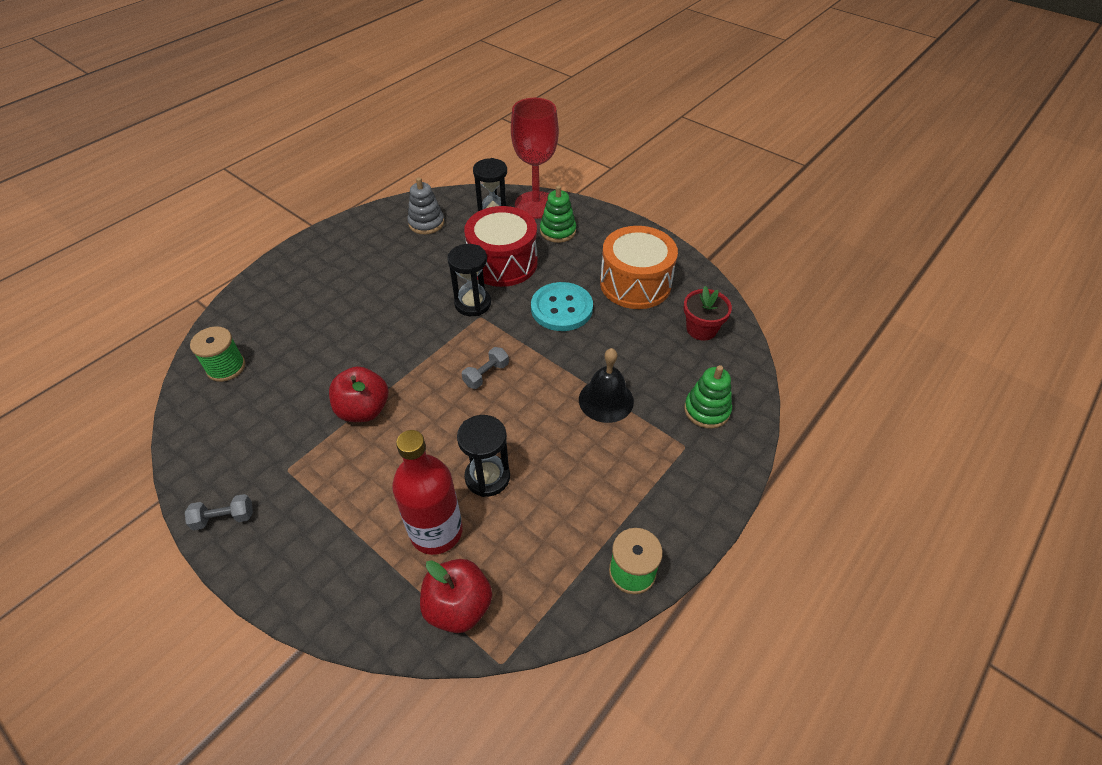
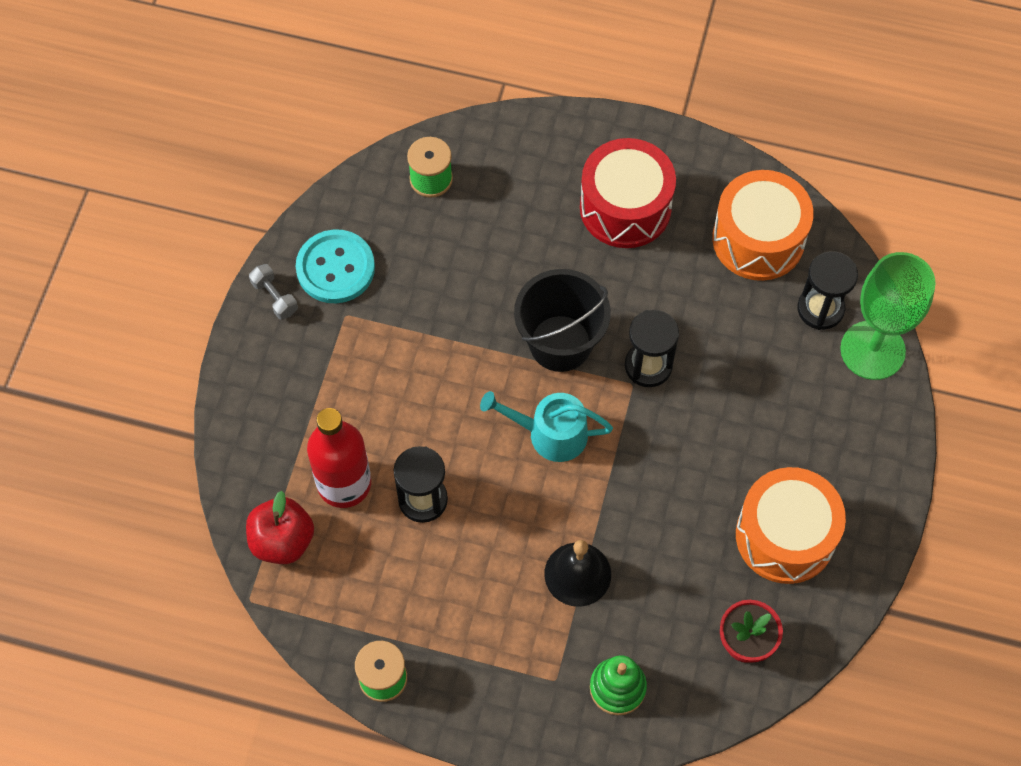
camera: 65 degrees right, 15 degrees up
(364, 410) = (444, 340): red apple -> none
(420, 342) = (560, 343): none -> black bucket
(426, 223) = (758, 239): grey stacking toy -> orange drum
(486, 374) = (550, 434): grey dumbbell -> turquoise watering can
(503, 263) = (736, 364): red drum -> red drum (625, 207)
(536, 205) = (872, 350): red goblet -> green goblet
(558, 231) = (834, 401): green stacking toy -> none
(561, 308) = (694, 467): turquoise button -> turquoise button (335, 268)

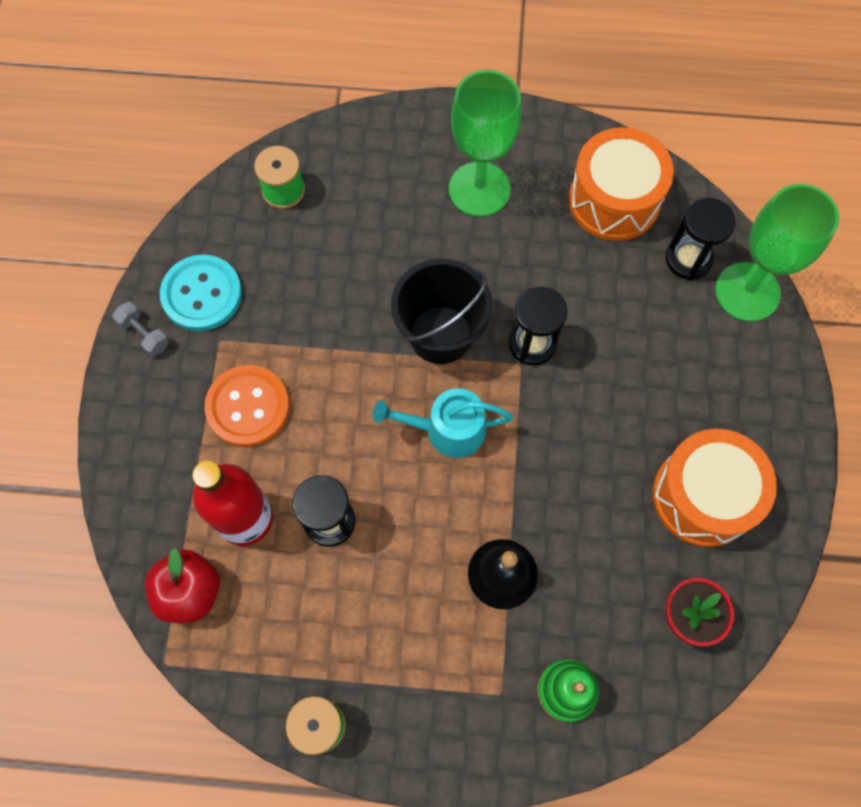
camera: 10 degrees left, 5 degrees up
(363, 382) = (248, 407): none -> orange button
(625, 207) = (479, 189): red drum -> green goblet

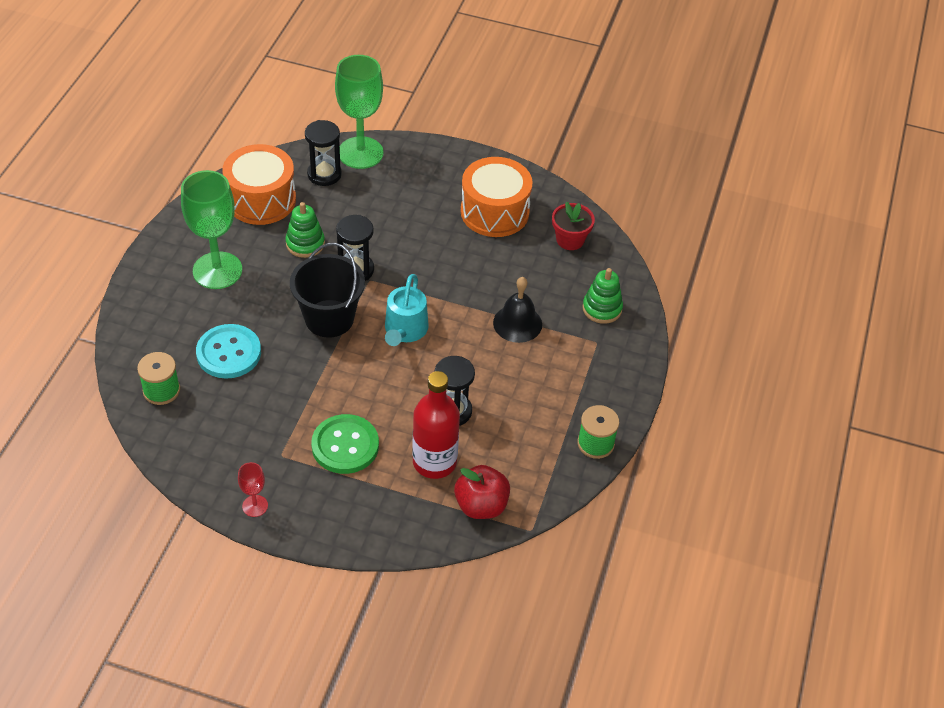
camera: 80 degrees left, 20 degrees down
(144, 334) = (255, 506): grey dumbbell -> red goblet
(202, 294) = (234, 460): turquoise button -> turquoise button (229, 353)
(248, 407) = (345, 445): orange button -> green button
(556, 272) = (305, 243): none -> green stacking toy

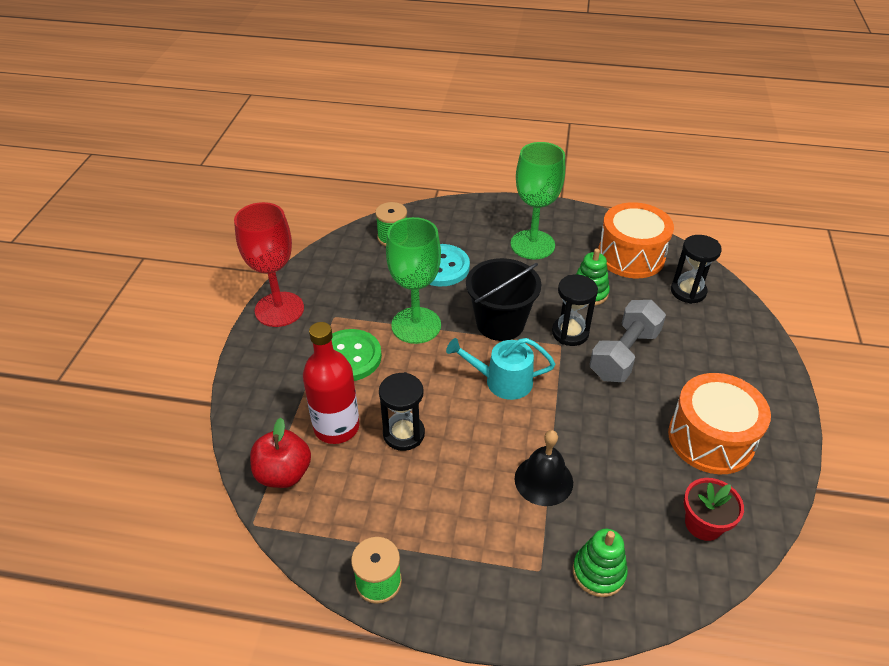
camera: 85 degrees right, 5 degrees down
(255, 506) = (279, 309): red goblet -> red goblet, size x2.20
(360, 153) = (735, 313): green goblet -> green goblet (416, 325)
(392, 239) = (624, 354): none -> grey dumbbell

